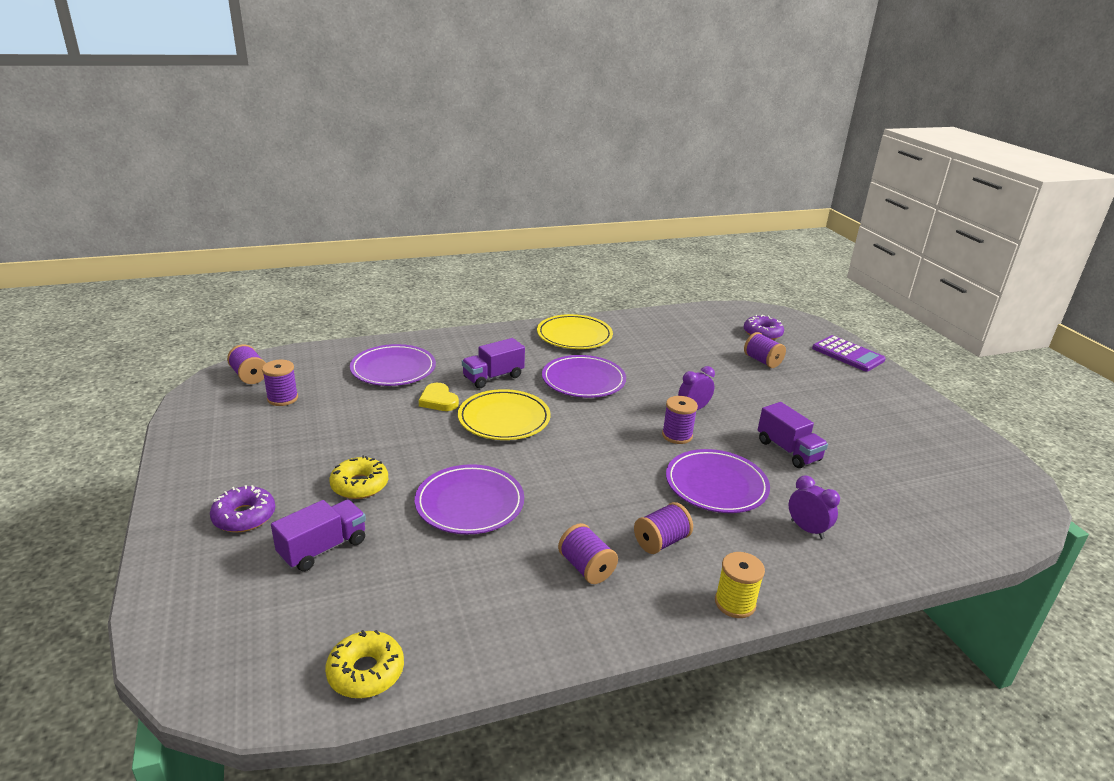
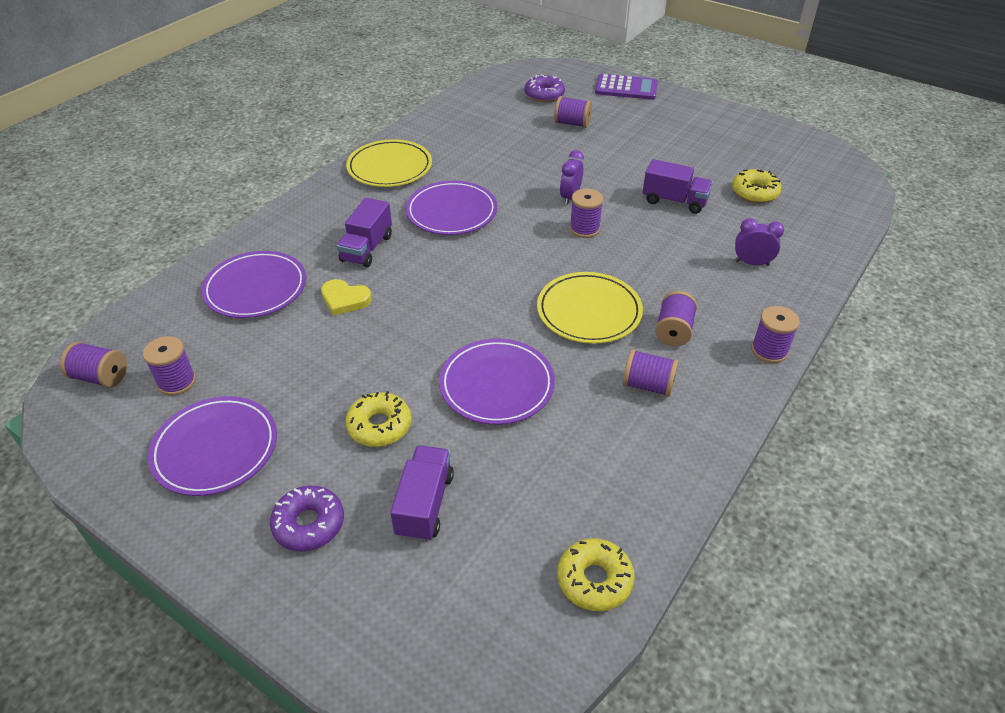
camera: 35 degrees left, 15 degrees up
(504, 419) = (428, 287): yellow plate -> yellow plate (589, 311)
(716, 485) = (658, 259): purple plate -> purple plate (215, 448)
(735, 603) = (769, 350): yellow spool -> purple spool
(883, 478) = (754, 192): none -> yellow donut

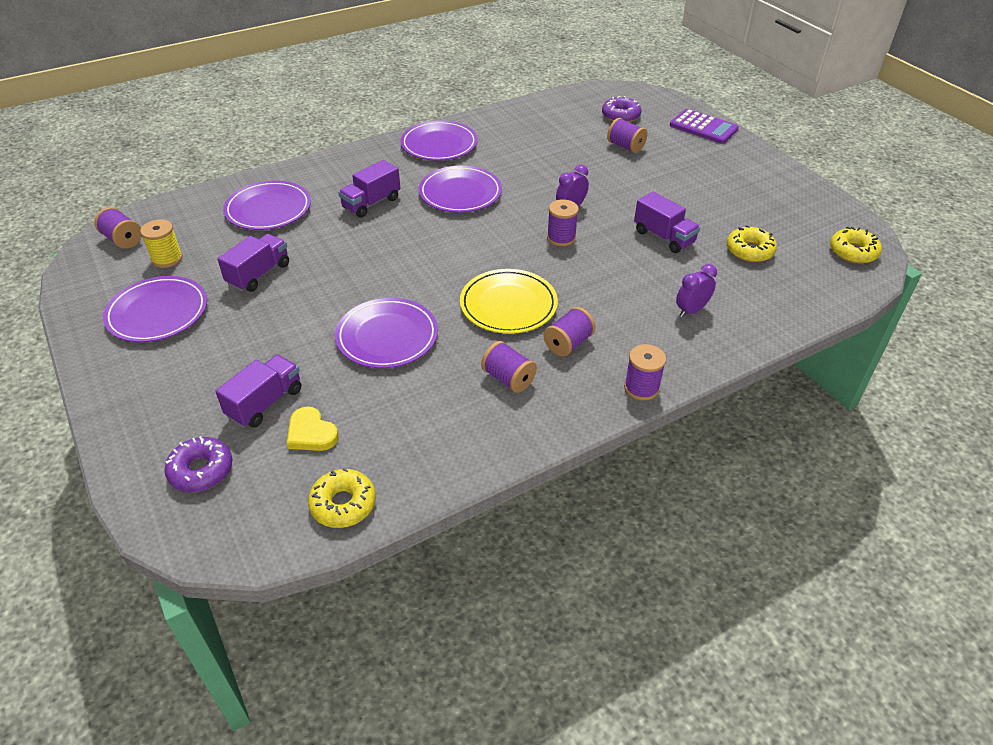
camera: 25 degrees right, 0 degrees up
(177, 382) = (167, 259): purple spool -> yellow spool
(302, 364) = (259, 274): none -> purple truck
(309, 524) = (178, 386): purple donut -> purple donut (201, 470)
(345, 299) = (325, 237): yellow heart -> yellow heart (311, 433)
(379, 426) = (277, 336): yellow donut -> yellow donut (853, 252)
(390, 167) = (439, 144): yellow plate -> purple plate
(752, 263) = (691, 310): purple clock -> purple clock turned 75 degrees counterclockwise

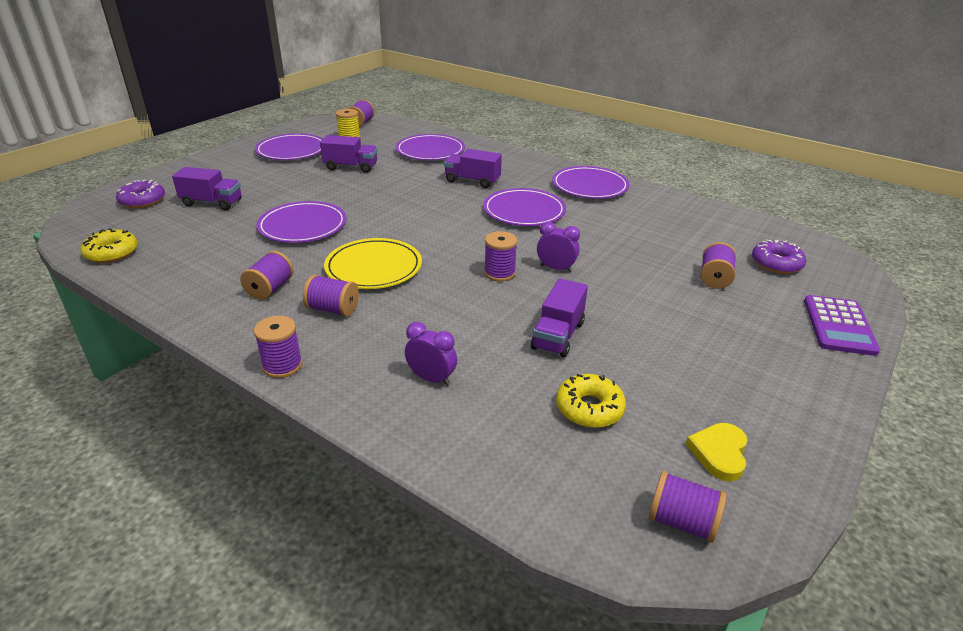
camera: 65 degrees right, 10 degrees down
(311, 433) = (184, 225): yellow heart -> yellow heart (719, 453)
(853, 252) = (681, 521): yellow donut -> purple spool

